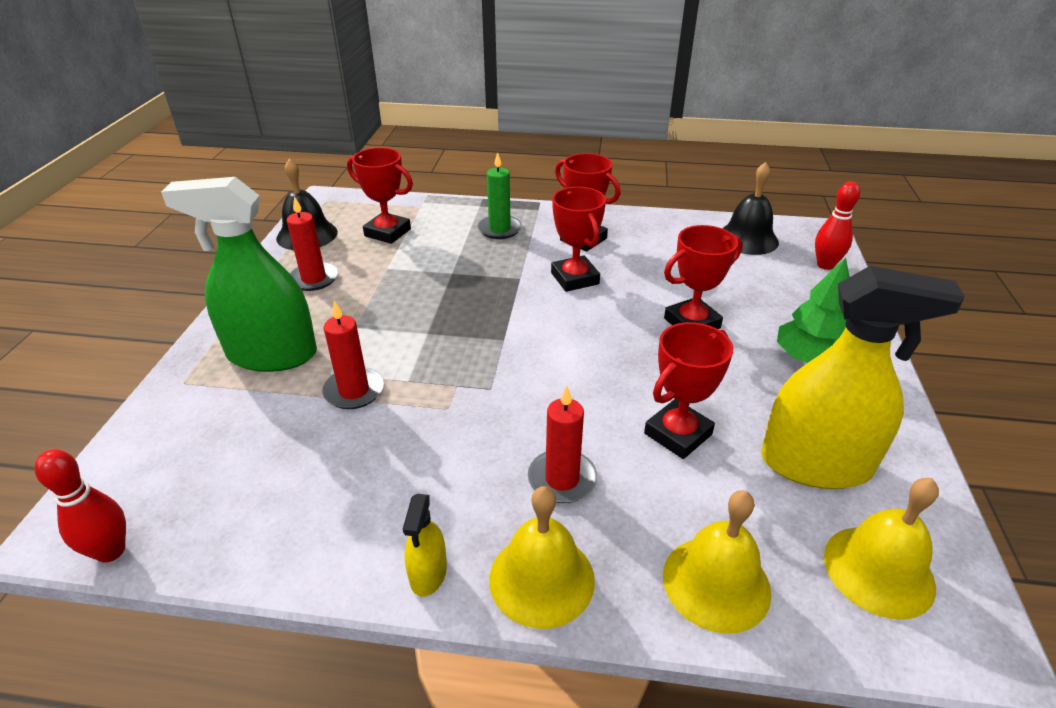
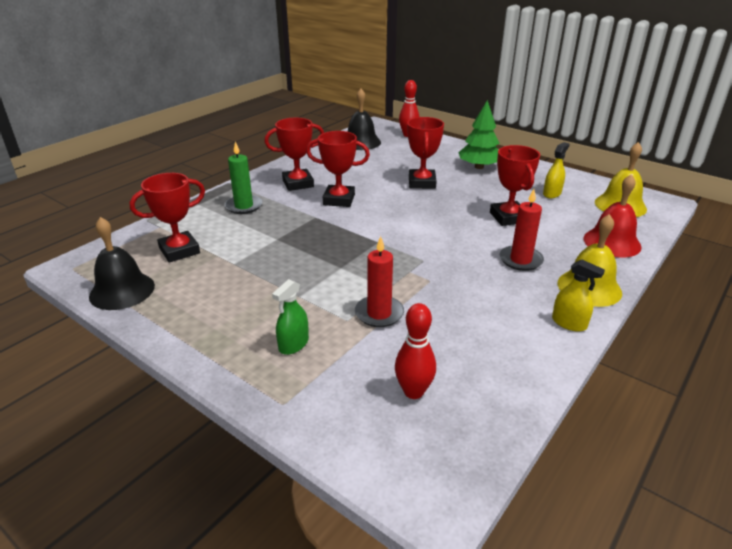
camera: 60 degrees left, 5 degrees down
(111, 551) = (477, 471): red bowling pin -> red bowling pin (413, 391)
(272, 354) = (293, 344): green spray bottle -> green spray bottle, size x0.44
(314, 279) = (203, 301): red candle -> none
(716, 583) = (612, 242): yellow bell -> red bell
(815, 464) = (552, 194): yellow spray bottle -> yellow spray bottle, size x0.44

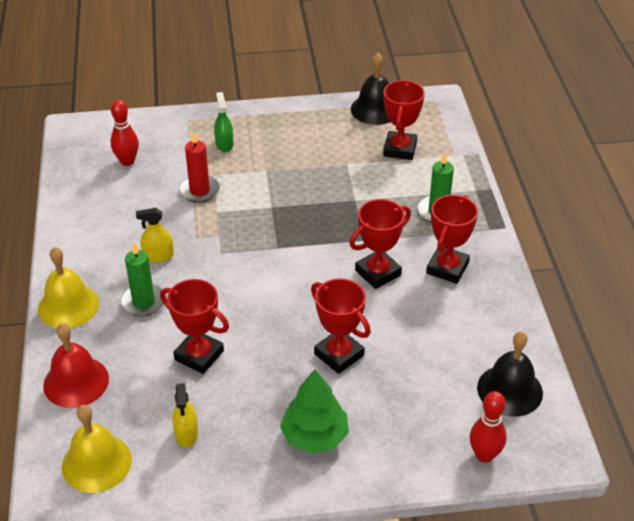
camera: 135 degrees right, 10 degrees up
(520, 260) = (143, 302): red candle -> green candle
(569, 323) = (65, 261): yellow spray bottle -> yellow spray bottle (158, 256)

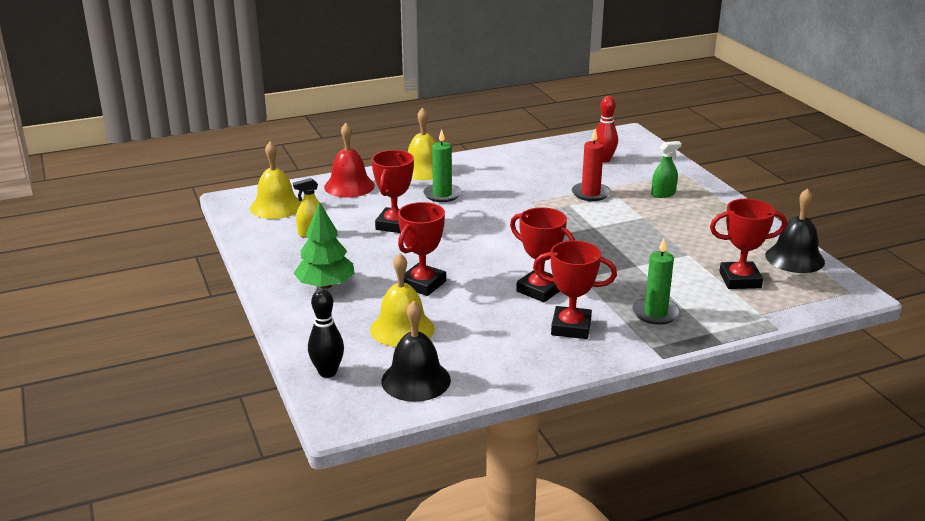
camera: 75 degrees right, 15 degrees down
(158, 256) = (497, 191): yellow spray bottle -> none
(420, 385) = (402, 329): none -> yellow bell
(484, 455) = (327, 372): red bowling pin -> black bowling pin

